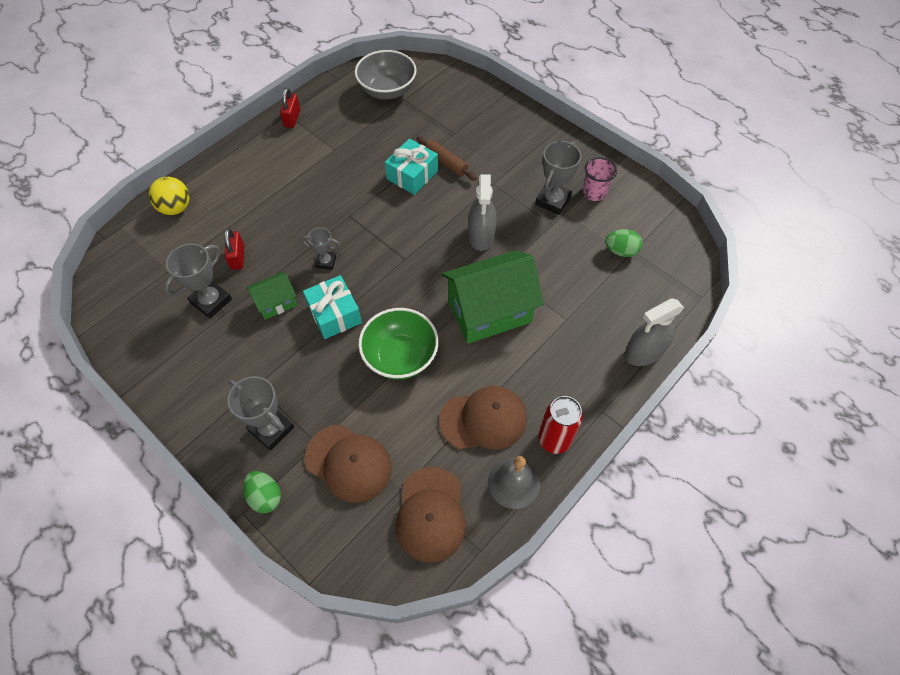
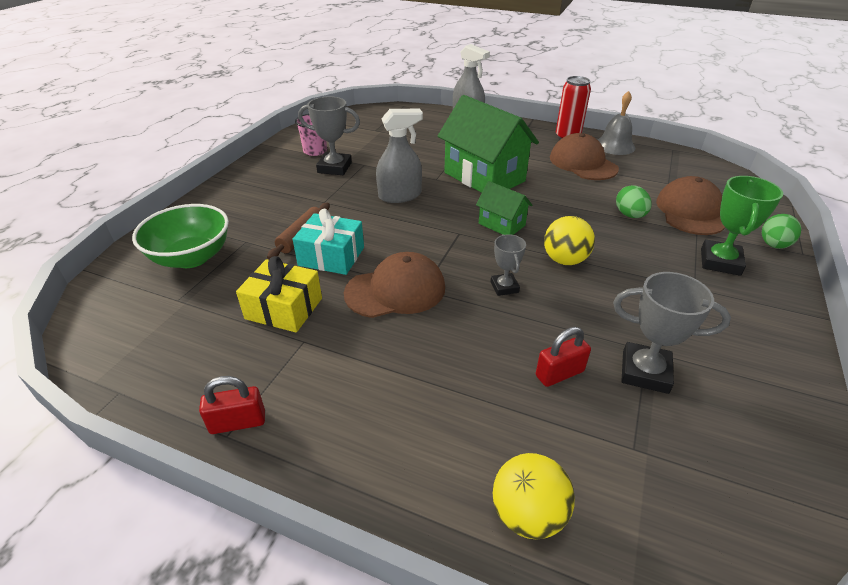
camera: 110 degrees left, 20 degrees down
(271, 429) = (720, 262): grey trophy -> green trophy
(276, 303) = (591, 308): green house -> green house (501, 224)
(334, 314) = (564, 260): turquoise gift -> yellow ball
(368, 144) = (284, 308): none -> yellow gift
(387, 91) = (157, 321): grey bowl -> none
(400, 356) = (570, 210): green bowl -> green bowl (192, 257)
(431, 514) = (676, 169): brown cap -> brown cap (395, 290)
(620, 251) = (378, 134): green egg -> green egg (629, 215)

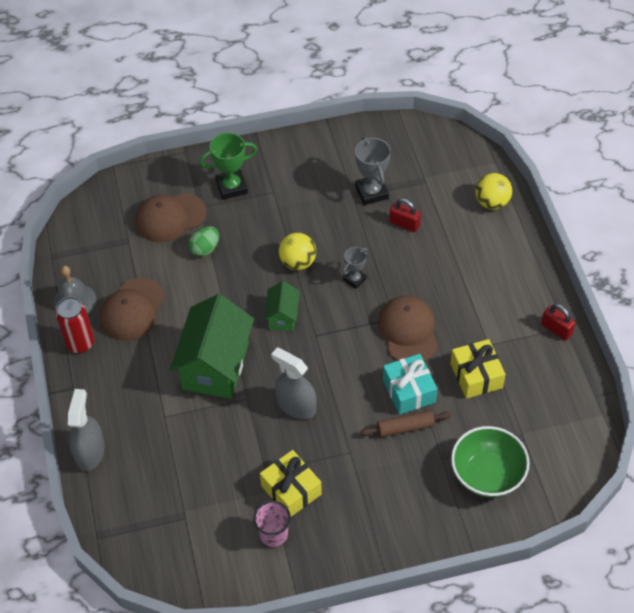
camera: 125 degrees left, 15 degrees up
(334, 168) = (291, 490): grey trophy -> yellow gift
(395, 290) = (408, 331): brown cap -> brown cap turned 45 degrees clockwise
(773, 245) = (186, 166): green egg -> none

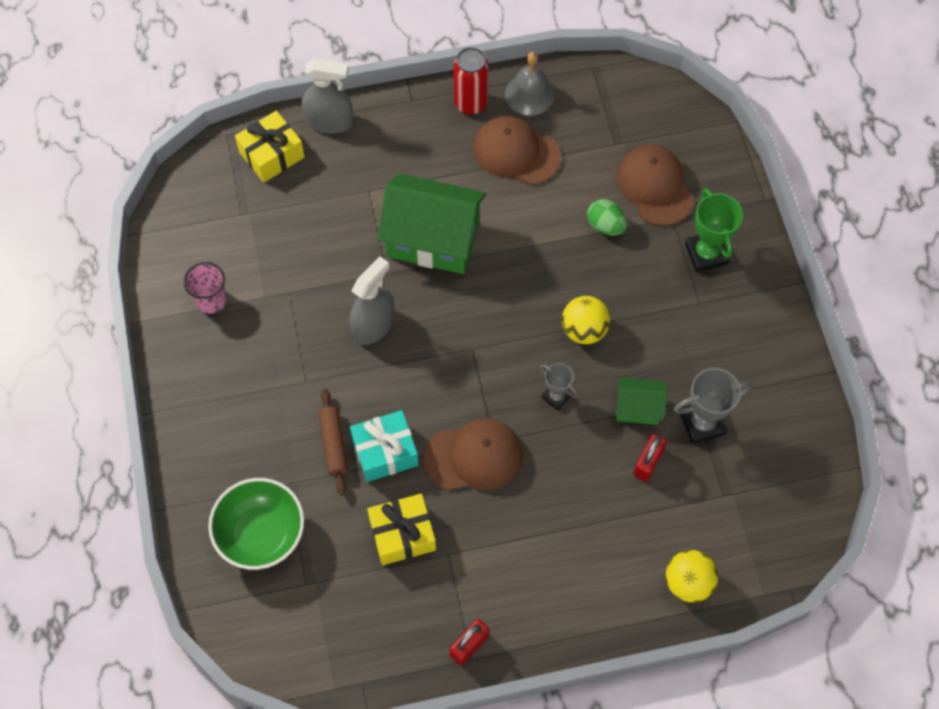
camera: 90 degrees right, 10 degrees up
(282, 316) = (501, 312): green house -> green house (638, 408)
(291, 490) = (263, 318): yellow gift -> yellow gift (272, 155)

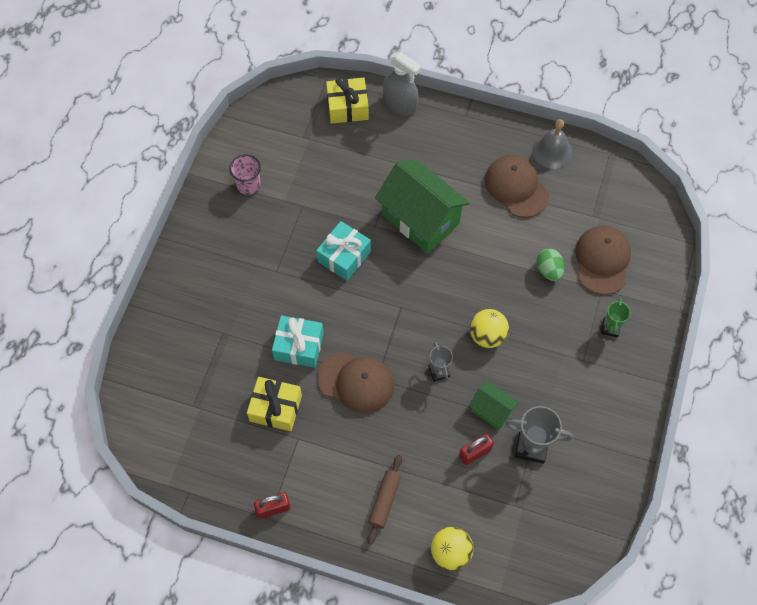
camera: 30 degrees right, 0 degrees up
(261, 534) = (185, 357): green bowl -> none
(334, 444) = (268, 323): brown rolling pin -> brown rolling pin (384, 501)
(373, 325) = (344, 256): grey spray bottle -> turquoise gift
(470, 104) = (505, 138): red can -> none
(706, 254) = (610, 328): green trophy -> green trophy, size x0.61

